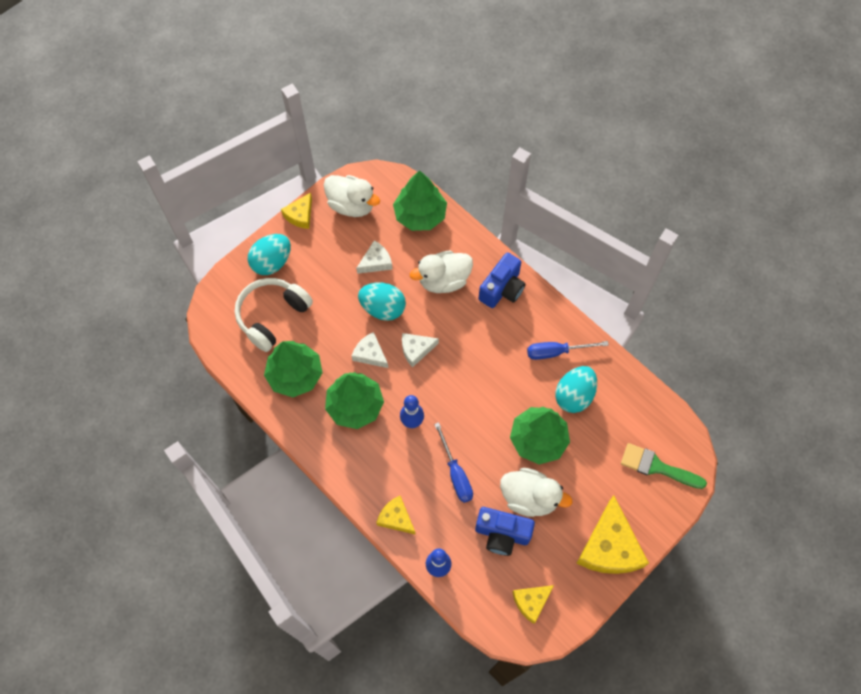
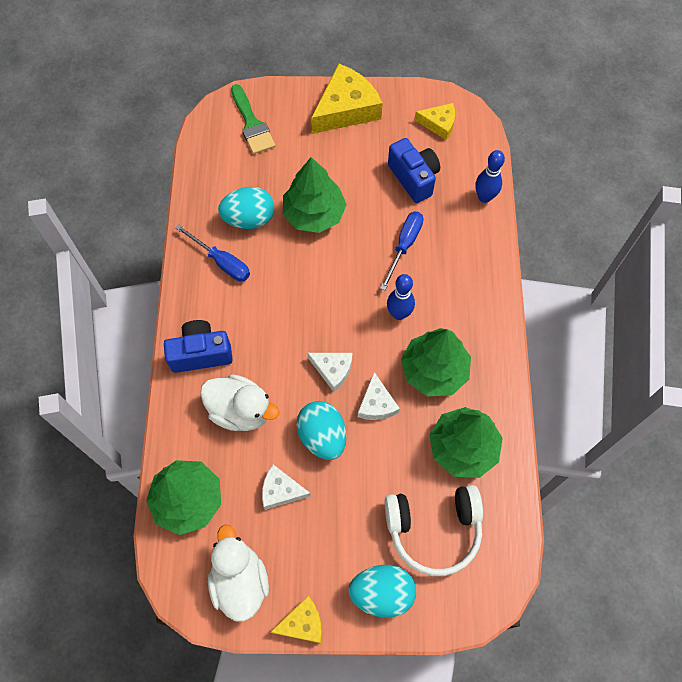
camera: 135 degrees left, 0 degrees up
(396, 518) = (484, 255): yellow cheese -> none
(529, 497) = (366, 183): white duck -> none

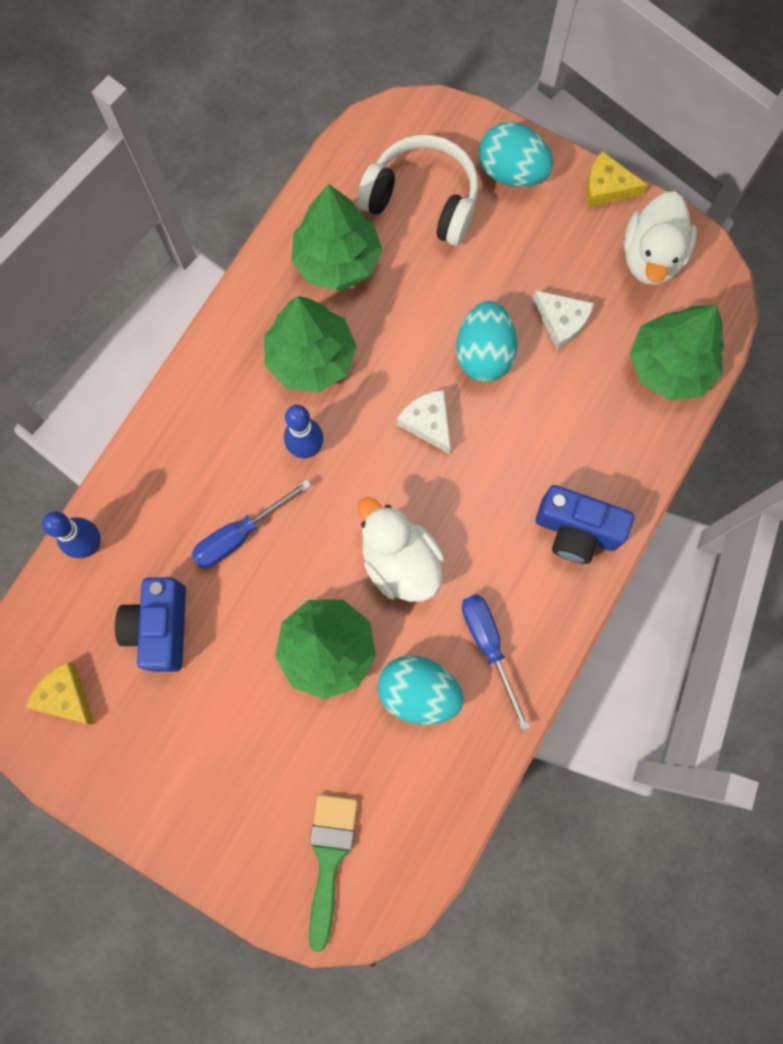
camera: 150 degrees left, 10 degrees up
(241, 411) = (562, 433): white duck -> white duck (400, 562)
(346, 109) = (177, 803): yellow cheese -> none
(376, 404) = (401, 356): white cheese -> none

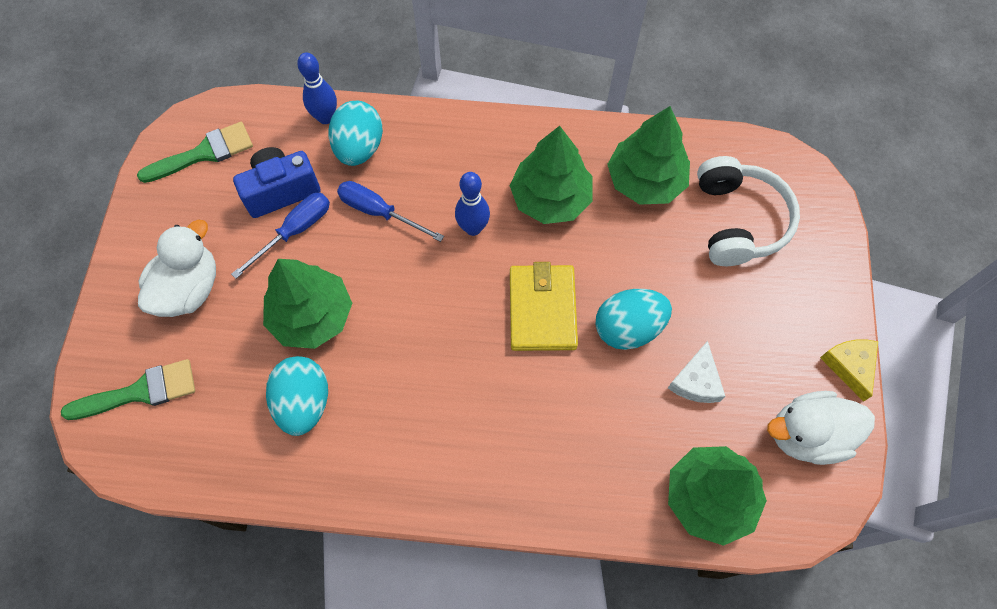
camera: 65 degrees right, 10 degrees down
(65, 696) = (204, 153): yellow cheese -> green brush
(400, 562) = (410, 339): white duck -> white duck (189, 289)
(428, 423) = (542, 310): white cheese -> yellow wallet
(488, 646) = (367, 444): blue screwdriver -> blue screwdriver (295, 231)
(511, 173) = (810, 280): turquoise egg -> turquoise egg (359, 148)
(576, 531) = (506, 476): blue camera -> none

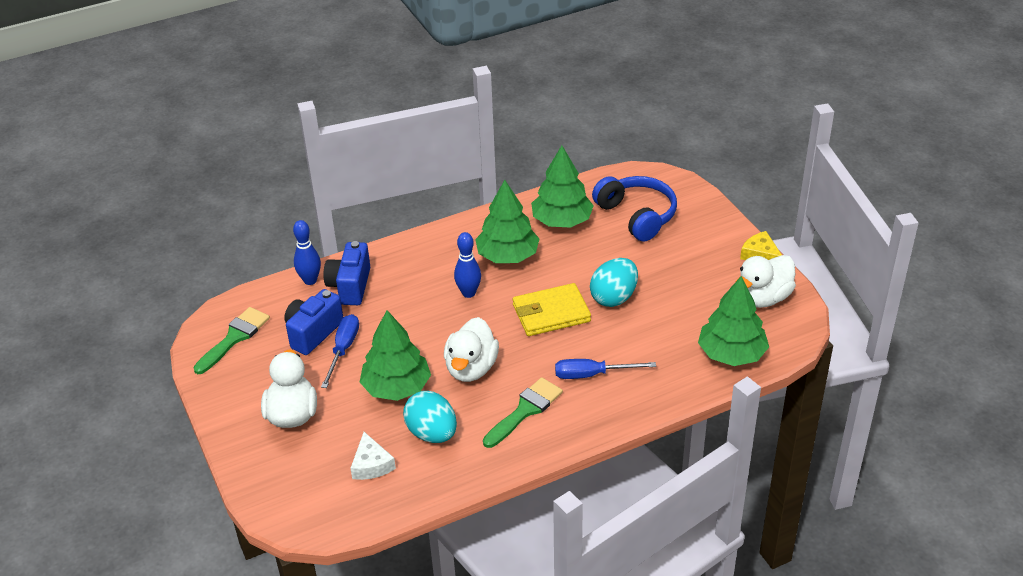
camera: 30 degrees left, 25 degrees down
(140, 392) = (307, 484): green brush -> green brush (525, 410)
(359, 148) = (350, 286): turquoise egg -> blue camera
(379, 212) = (395, 313): blue screwdriver -> blue screwdriver (592, 374)
(404, 337) = (471, 368): none -> white duck
(542, 310) = (551, 313): yellow wallet -> yellow wallet turned 75 degrees counterclockwise
(696, 381) = (677, 303): white cheese -> white cheese (371, 464)
(738, 221) = (637, 215): white headphones -> blue headphones

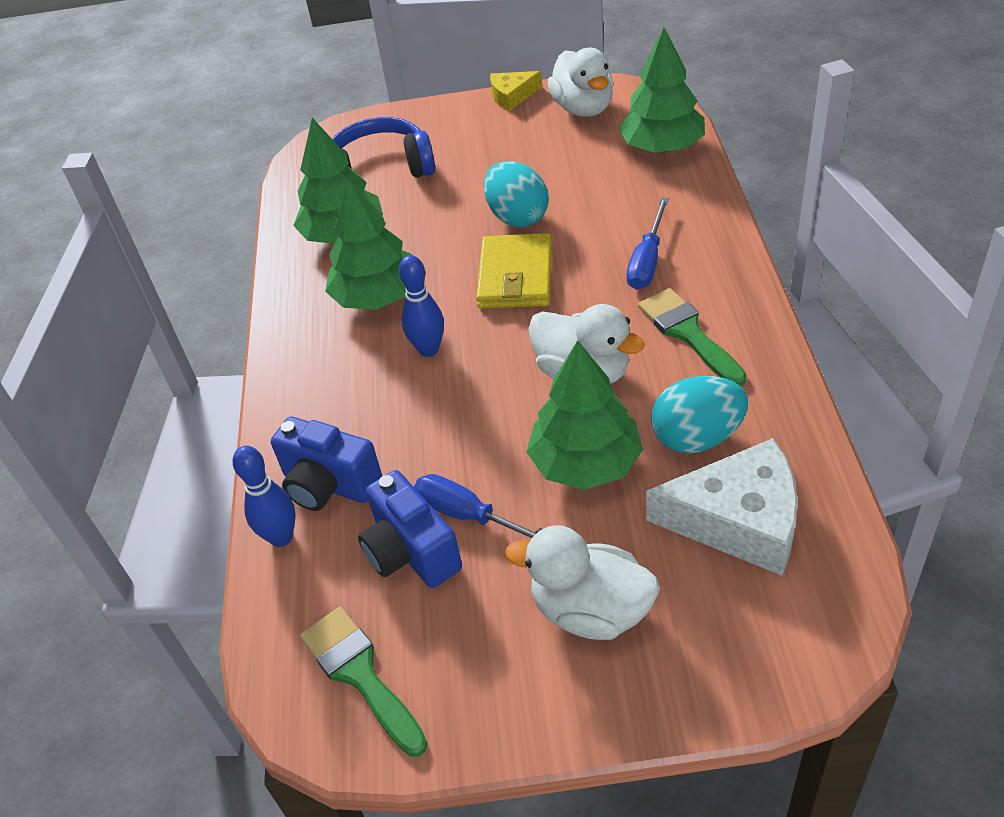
camera: 65 degrees left, 5 degrees up
(371, 464) = (738, 520): white cheese -> white cheese, size x1.84

